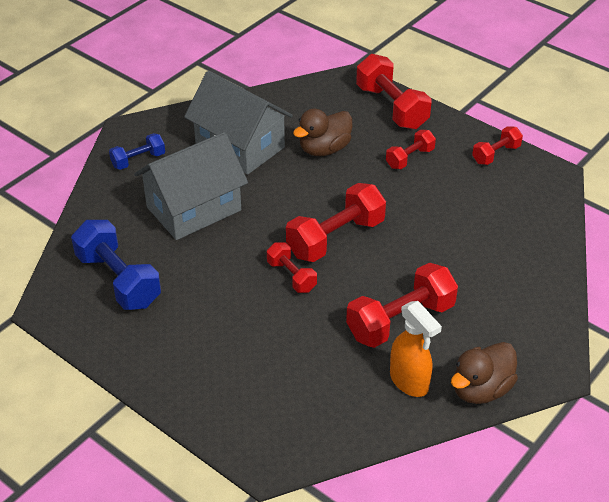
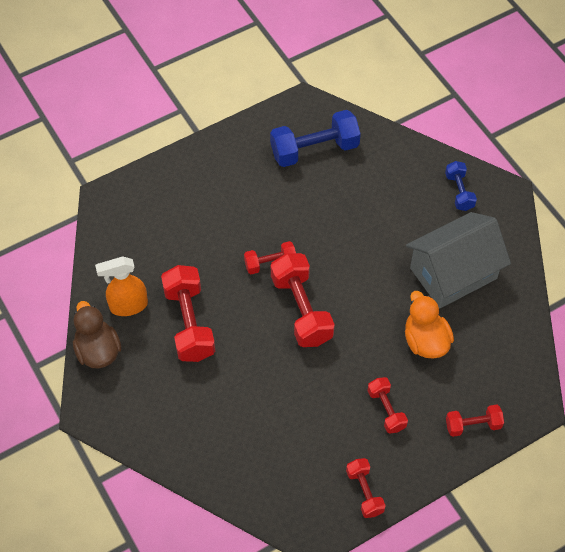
camera: 110 degrees right, 15 degrees up
(194, 209) = (379, 217): grey house -> none
(324, 149) = (425, 341): brown duck -> orange duck
(391, 107) = (473, 425): red dumbbell -> red dumbbell, size x0.56

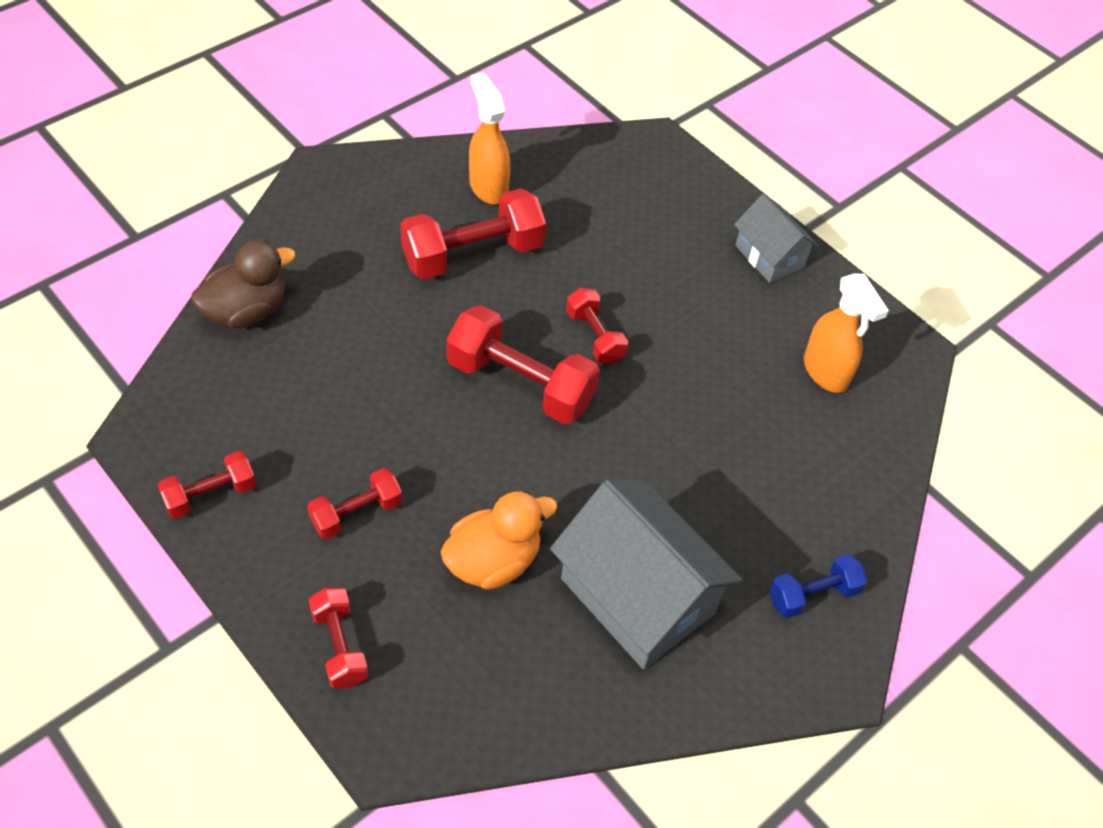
camera: 75 degrees right, 5 degrees down
(98, 351) = (413, 166): brown duck -> brown duck (246, 312)
(219, 156) = (769, 256): none -> grey house
(301, 309) = (520, 384): red dumbbell -> red dumbbell turned 60 degrees clockwise
(314, 149) = (825, 372): blue dumbbell -> orange spray bottle

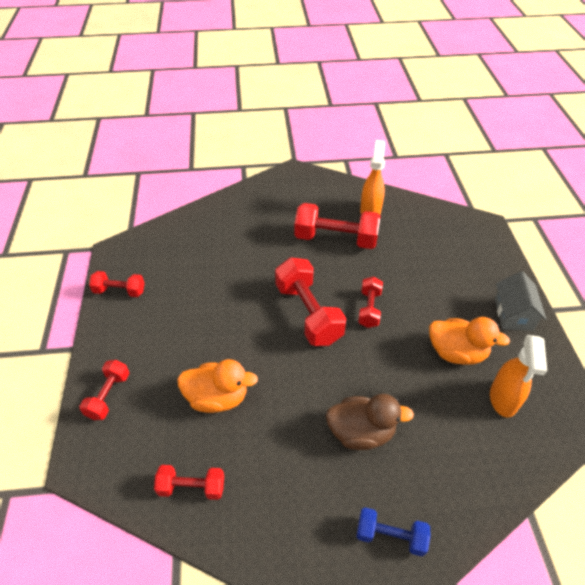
camera: 40 degrees right, 5 degrees down
(246, 312) = (207, 218): brown duck -> brown duck (361, 432)
(356, 513) = (173, 335): red dumbbell -> red dumbbell (192, 487)
(637, 596) = (279, 465): grey house -> none
(738, 341) = (456, 352): none -> orange duck

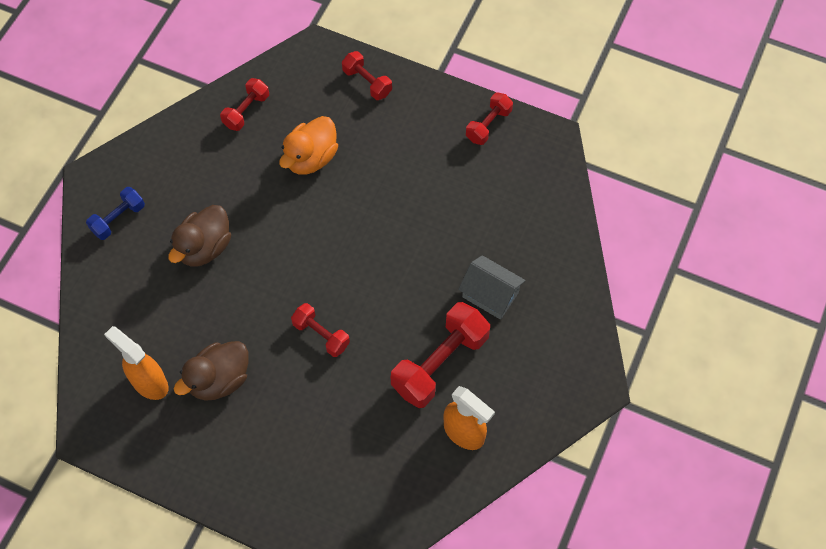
camera: 120 degrees right, 15 degrees up
(308, 313) = (352, 275): red dumbbell -> none
(456, 352) = (219, 380): orange duck -> brown duck
(513, 314) = (220, 473): grey house -> grey house (490, 295)

